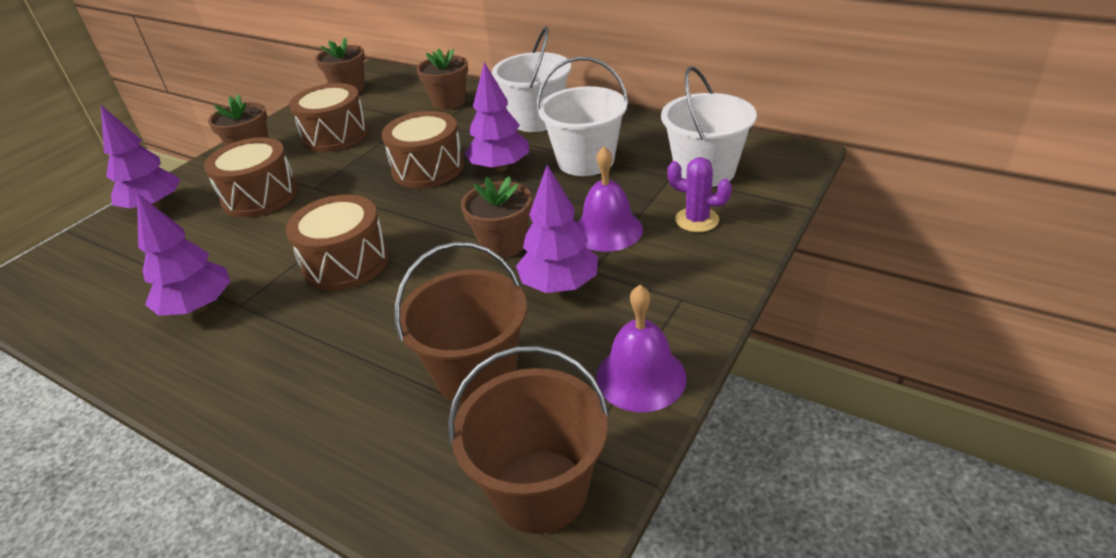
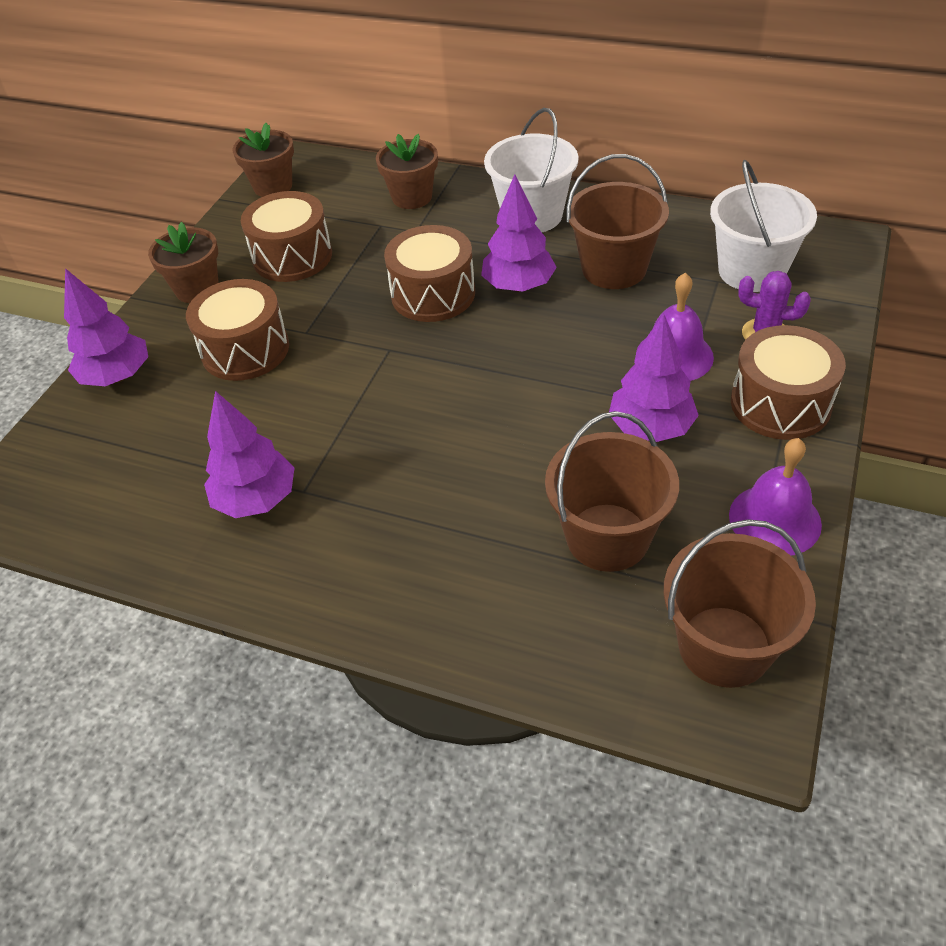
camera: 10 degrees left, 10 degrees up
(346, 262) = (399, 426): brown drum -> brown drum (780, 403)
(503, 244) = (567, 385): brown flower pot -> none
(585, 161) = (614, 269): white bucket -> brown bucket

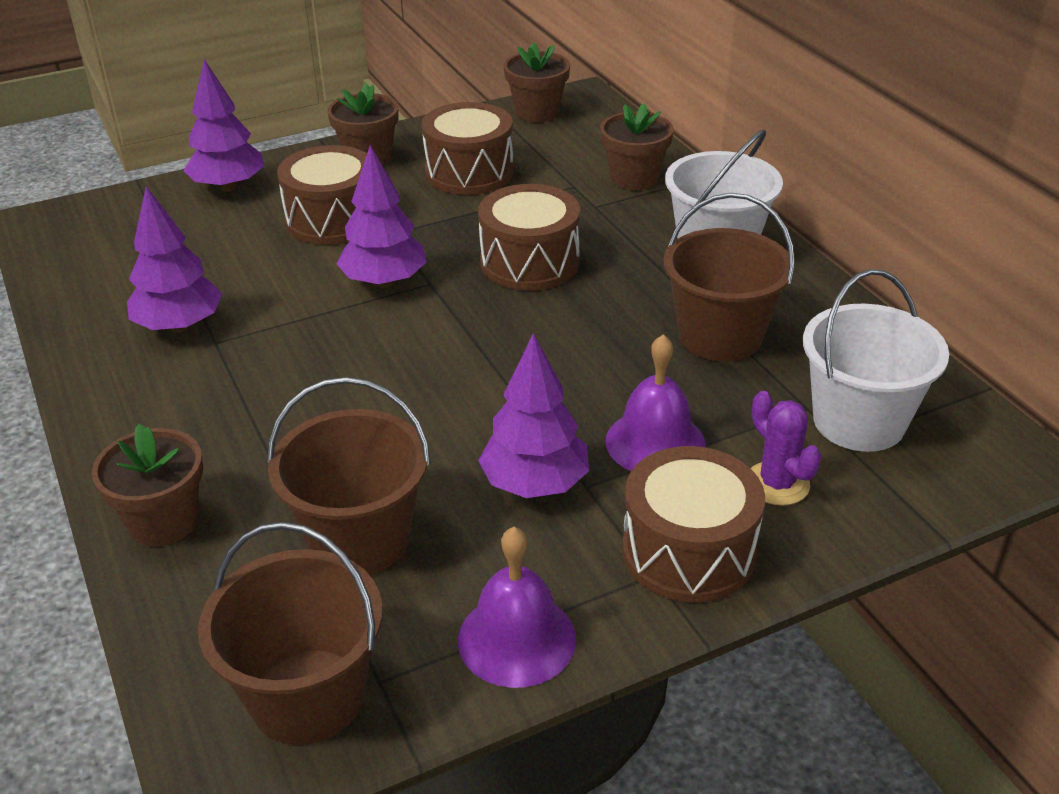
camera: 40 degrees right, 10 degrees down
(472, 628) = (163, 521): none -> brown flower pot
(518, 286) = (610, 298): purple tree -> purple tree (384, 282)

